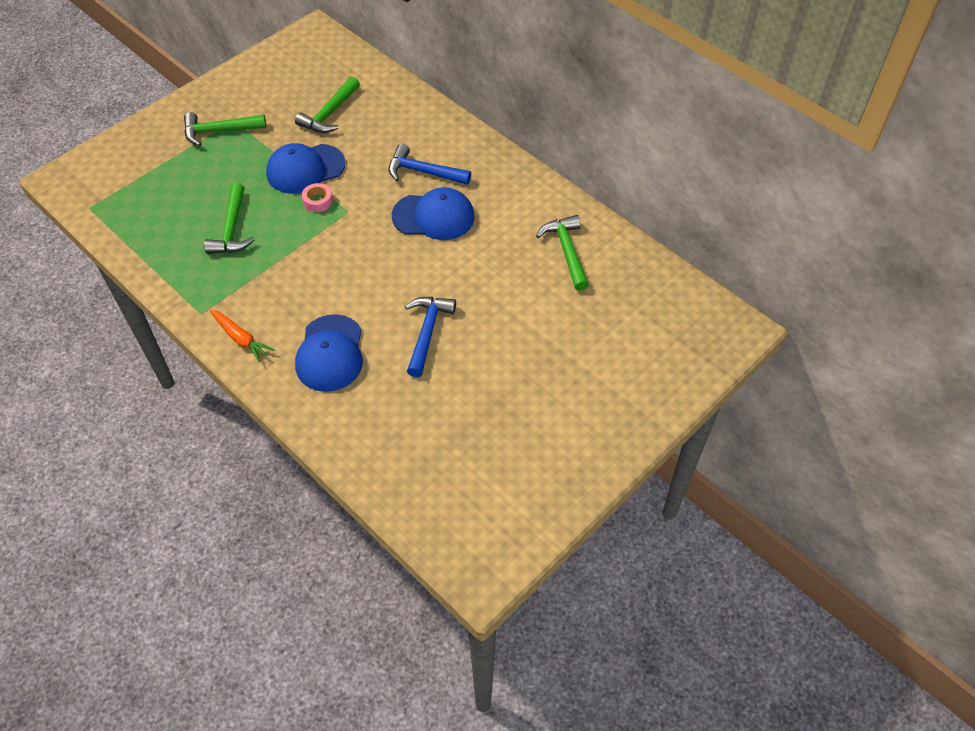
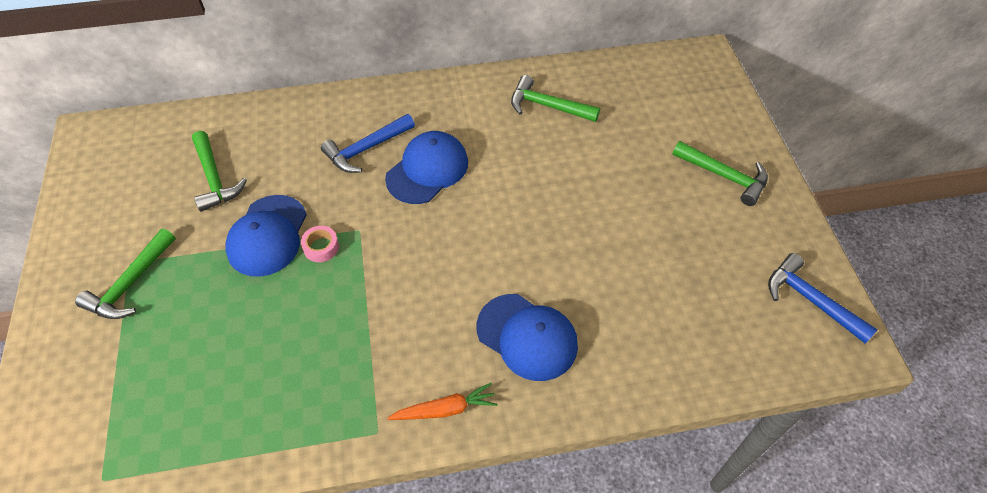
camera: 55 degrees left, 0 degrees up
(232, 229) = (284, 342): green hammer -> green hammer (724, 176)
(427, 332) = (561, 246): blue hammer -> blue hammer (811, 300)

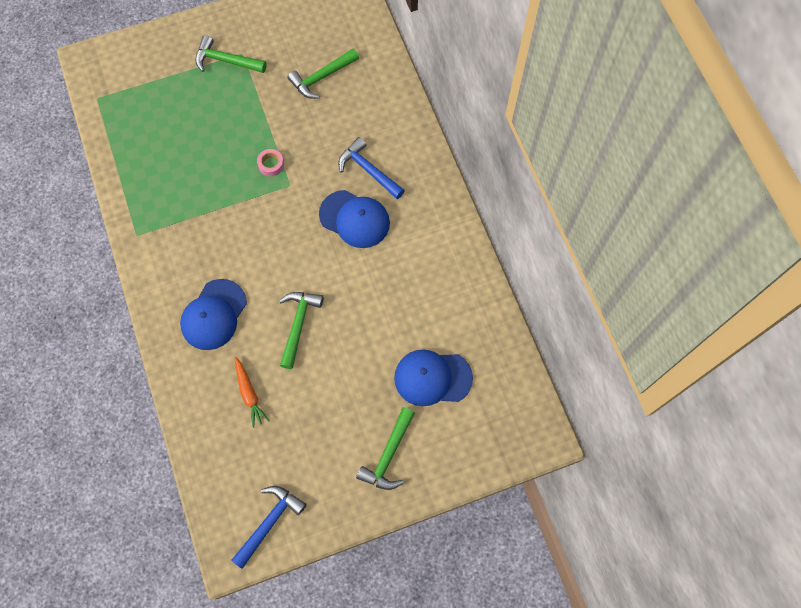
camera: 80 degrees right, 15 degrees up
(268, 236) = (276, 128): blue cap -> blue cap (432, 378)
(445, 409) = (155, 272): orange carrot -> orange carrot (249, 394)
(547, 106) = (444, 300): green hammer -> green hammer (298, 325)

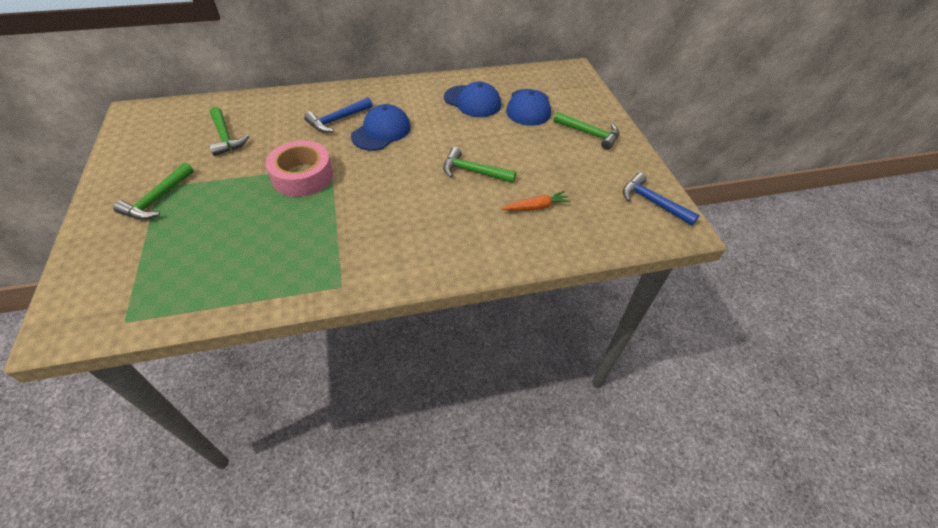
camera: 85 degrees left, 20 degrees down
(214, 315) = (452, 226): blue cap -> blue cap (472, 101)
(271, 164) = (302, 176): pink tape -> pink tape, size x2.30

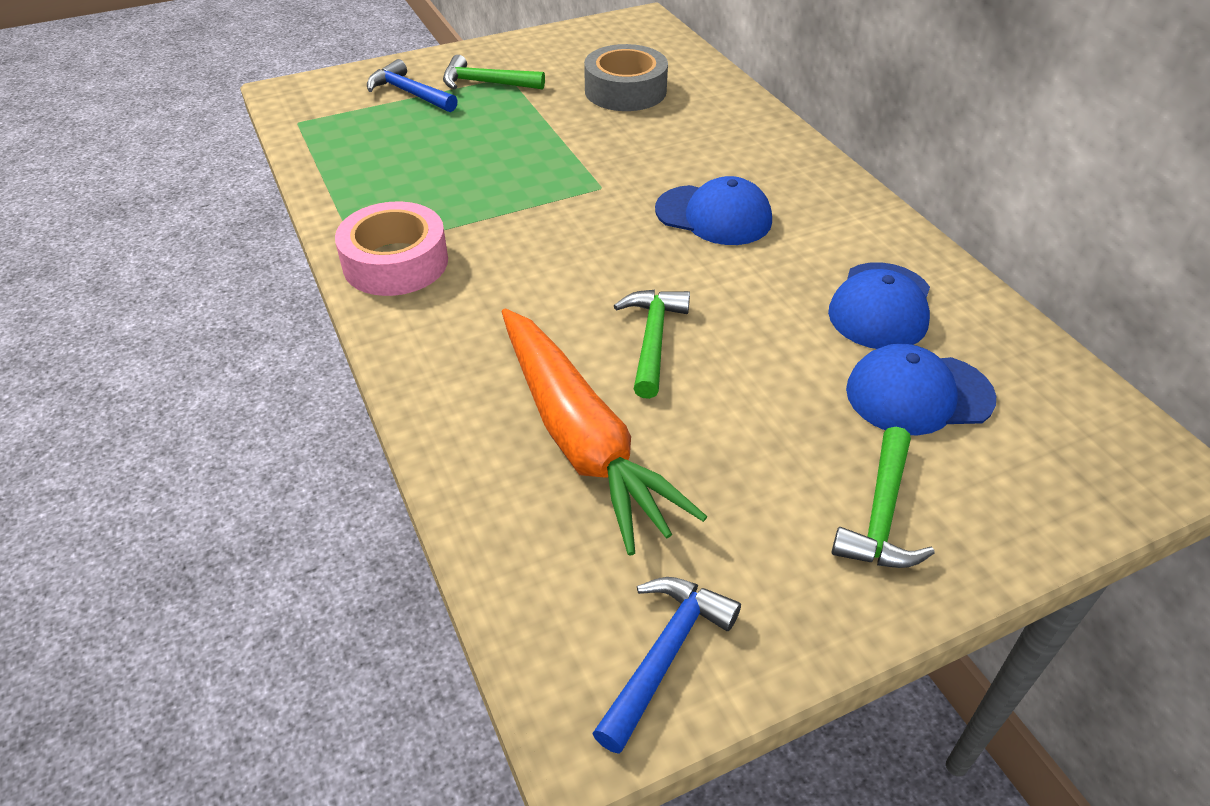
camera: 80 degrees right, 5 degrees down
(225, 137) = (625, 91): green hammer -> grey tape
(302, 176) = (568, 169): pink tape -> pink tape (395, 262)
(337, 120) = (719, 167): blue hammer -> blue hammer (409, 93)
(536, 207) = (581, 439): orange carrot -> orange carrot, size x2.38

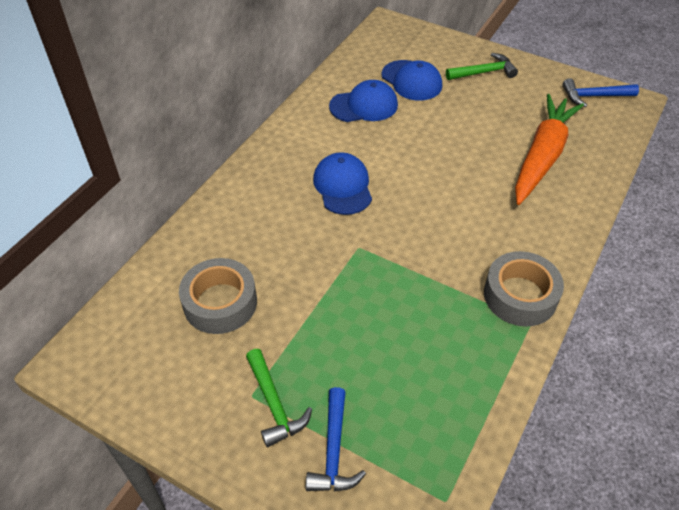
camera: 125 degrees left, 5 degrees up
(395, 262) = (520, 296): pink tape -> grey tape
(653, 340) = (463, 163): green hammer -> none

